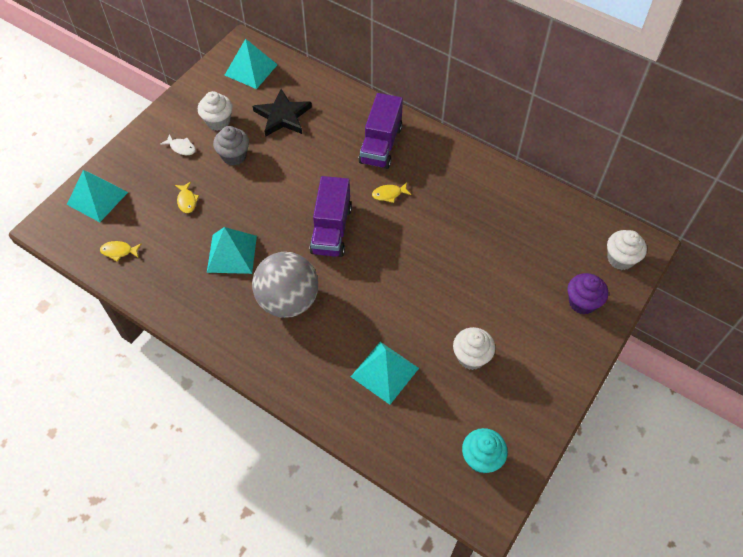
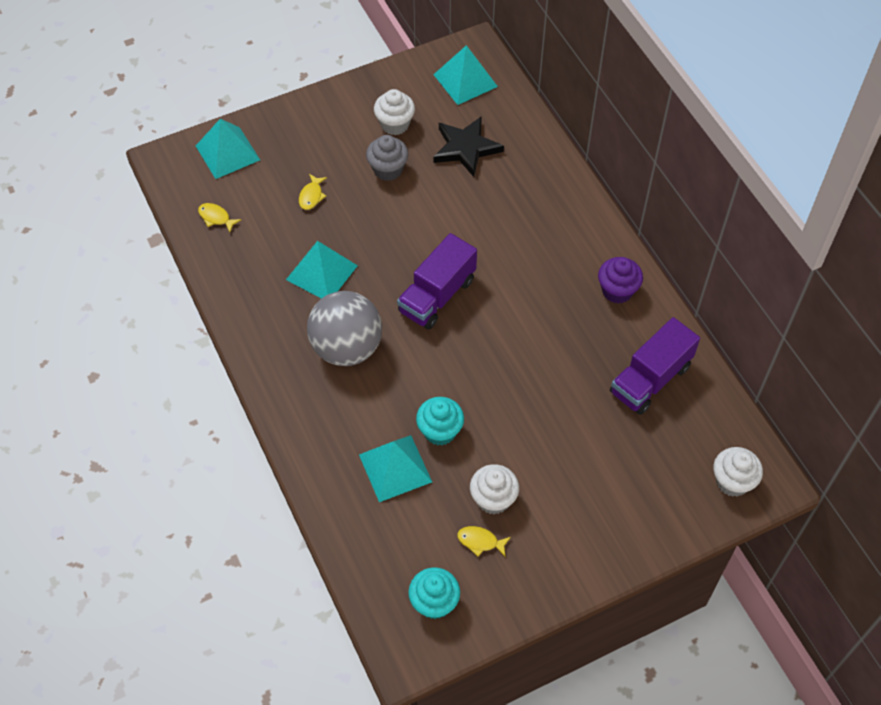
camera: 30 degrees right, 0 degrees up
(181, 148) = (340, 136): white fish -> none
(381, 145) = (551, 228): purple truck -> purple truck (650, 379)
(389, 194) = (523, 286): yellow fish -> yellow fish (480, 541)
(399, 327) = (440, 431): none -> turquoise cupcake
(582, 302) = (653, 505): purple cupcake -> purple cupcake (617, 291)

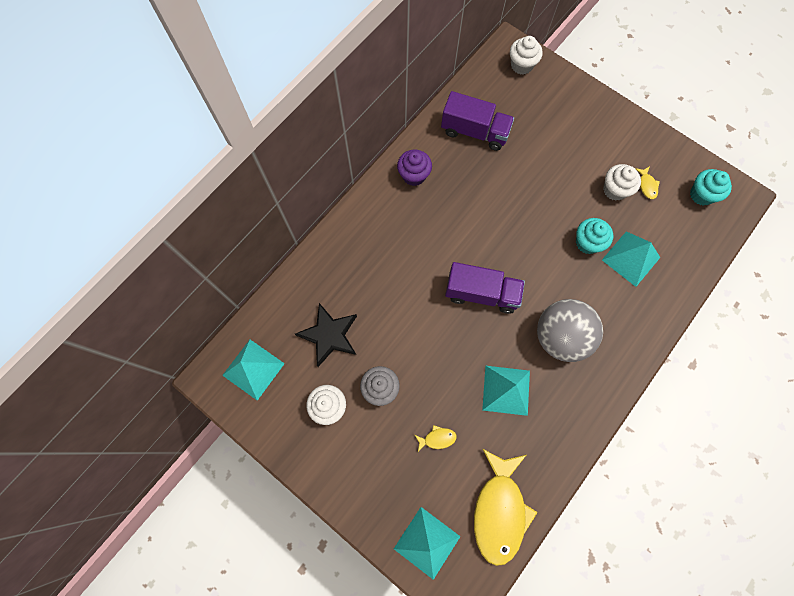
camera: 115 degrees left, 15 degrees up
(216, 218) = (499, 510): yellow fish -> yellow fish, size x2.49

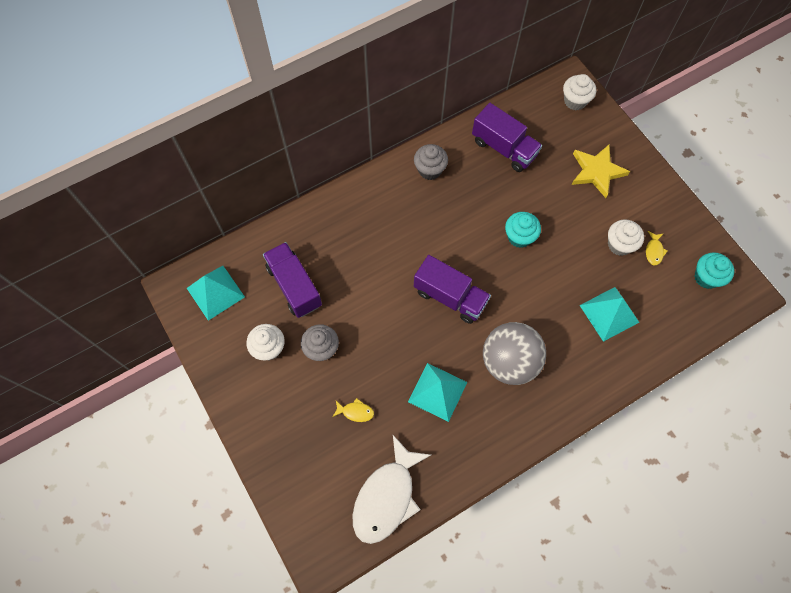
camera: 20 degrees right, 5 degrees down
(329, 335) = (294, 286): black star -> purple truck
(414, 175) = (430, 170): purple cupcake -> grey cupcake
(427, 542) = (308, 499): turquoise pyramid -> none
(499, 510) = (387, 496): yellow fish -> white fish
(567, 127) = (597, 172): none -> yellow star
(587, 242) = (572, 285): turquoise cupcake -> turquoise cupcake (519, 237)

